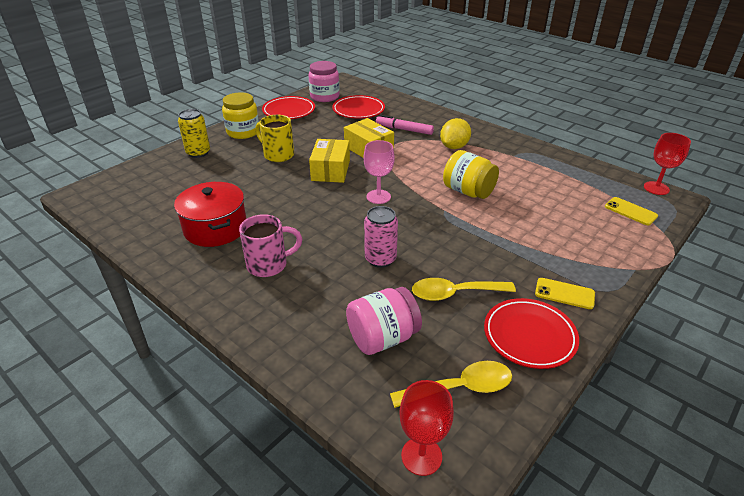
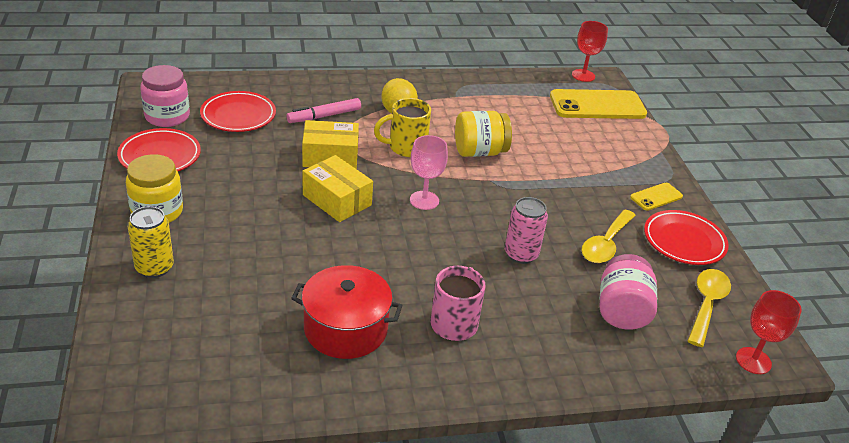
camera: 55 degrees left, 0 degrees up
(278, 155) = (252, 215): yellow mug -> yellow mug (406, 147)
(630, 211) = (597, 105): yellow phone -> yellow phone, size x2.03

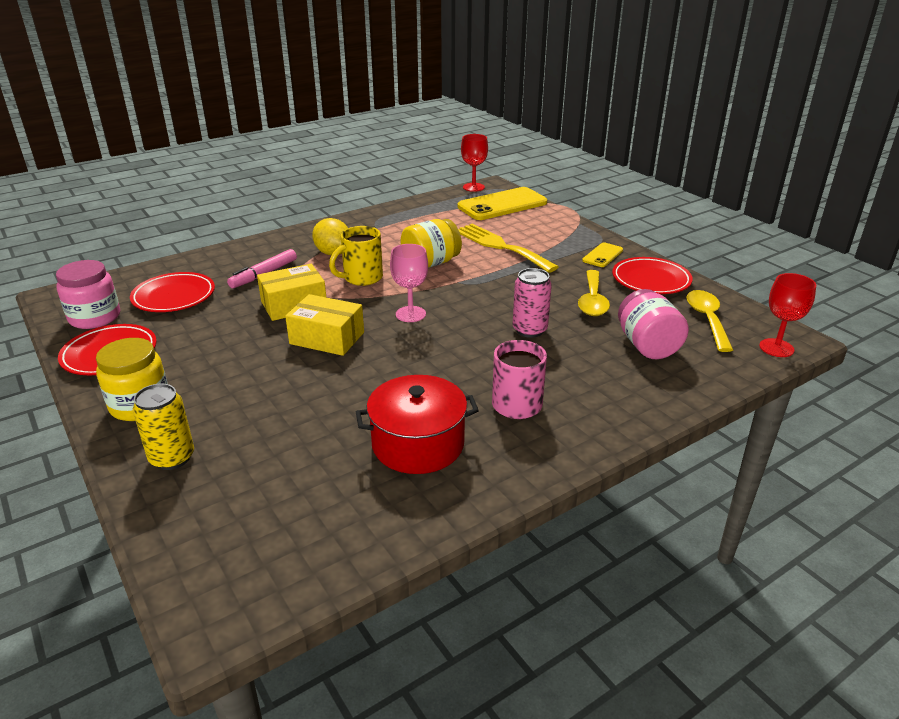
camera: 20 degrees left, 5 degrees down
(560, 154) = (500, 246): none -> yellow fork

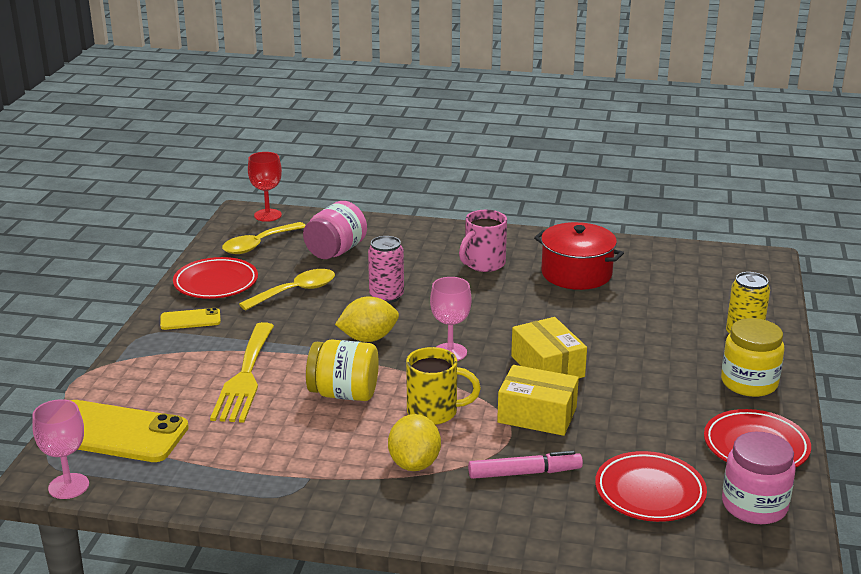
camera: 135 degrees left, 5 degrees down
(473, 187) = (68, 486): red goblet -> pink goblet
(480, 296) = (368, 338): none -> yellow lemon

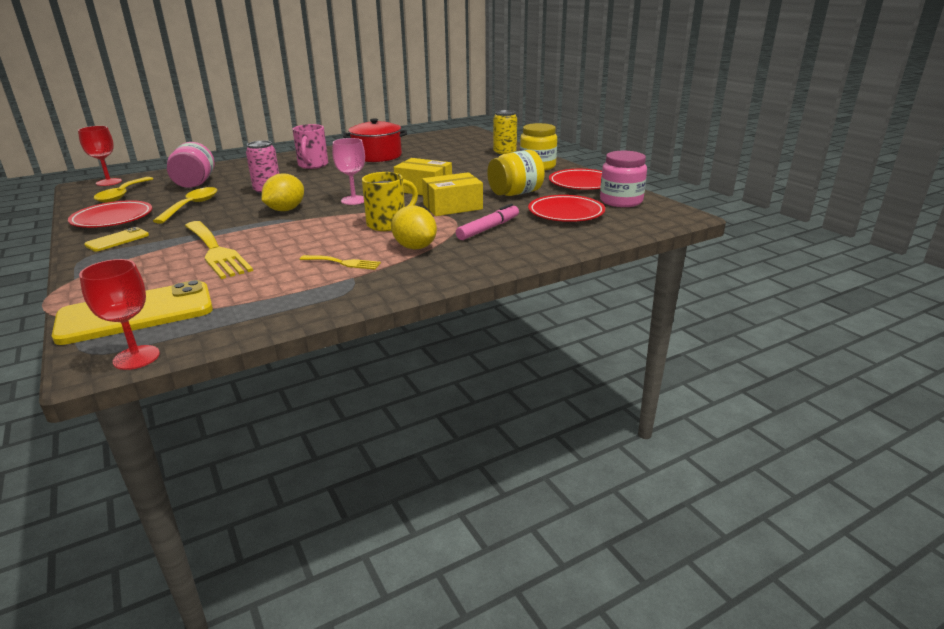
camera: 40 degrees left, 0 degrees up
(68, 486) = (136, 357): pink goblet -> red goblet
(325, 452) = (343, 263): none -> yellow fork
(344, 394) = (310, 235): yellow jar -> yellow jar (515, 193)

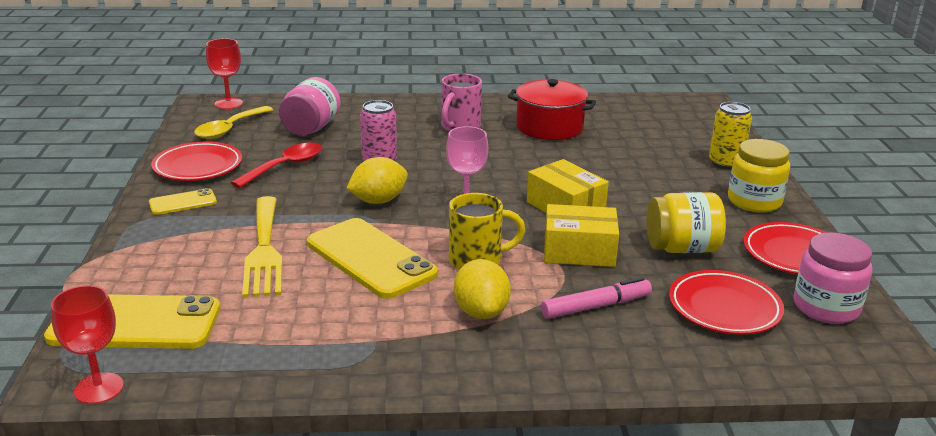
camera: 25 degrees right, 0 degrees up
(192, 206) = (285, 167): yellow spoon -> red spoon
(308, 238) = (370, 258): none -> yellow phone
(343, 263) = (382, 313): yellow fork -> none

